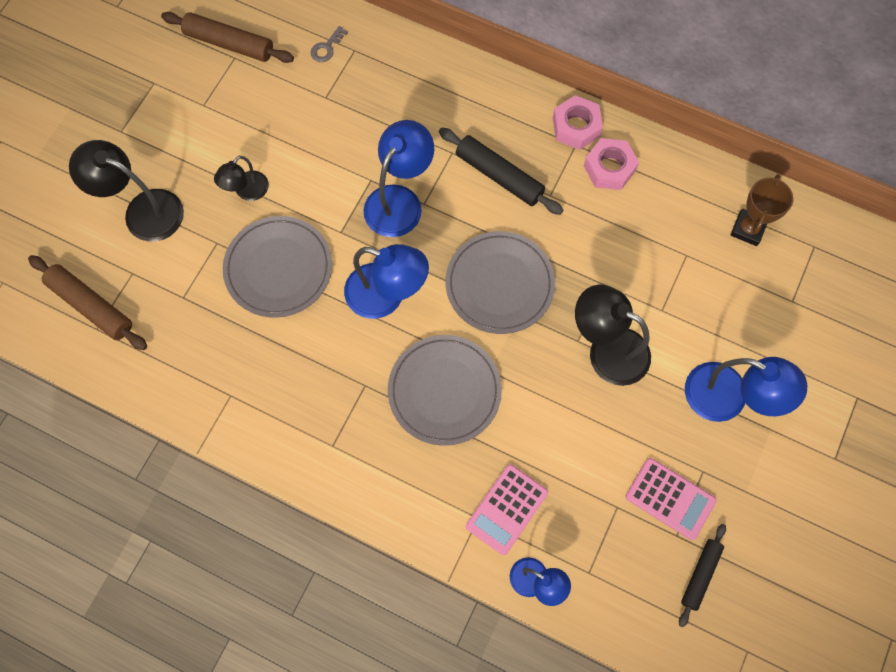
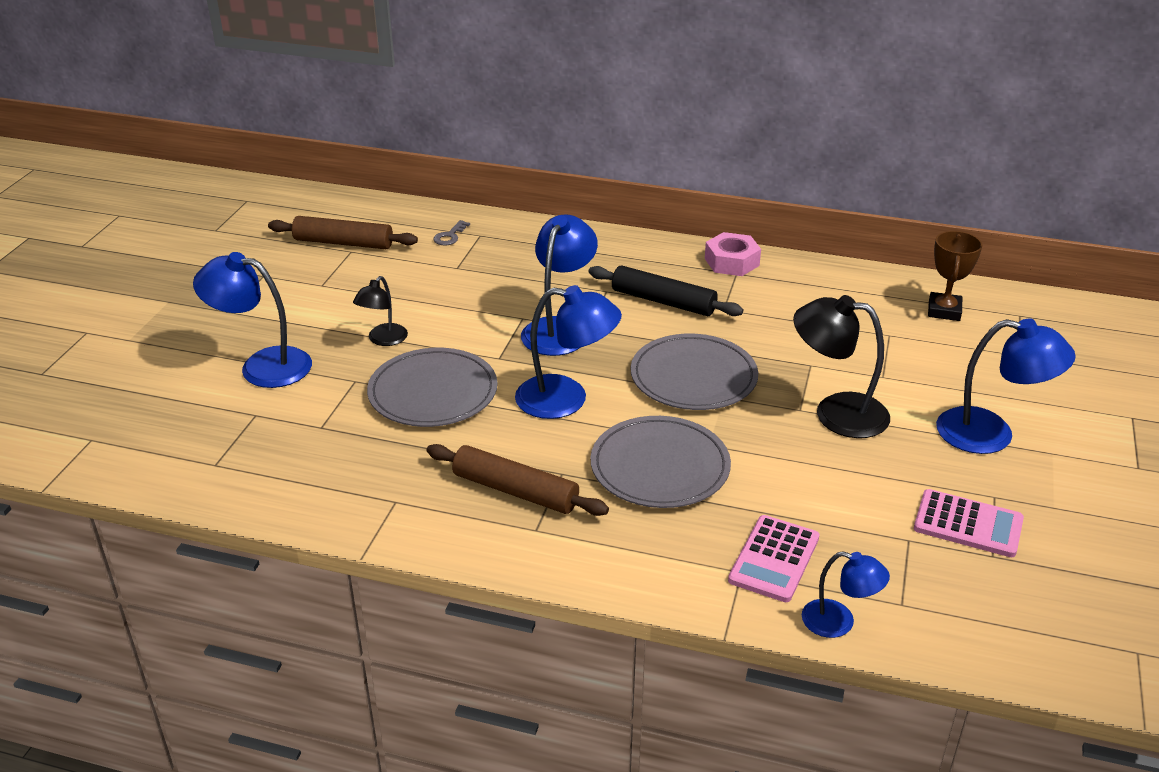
camera: 10 degrees left, 35 degrees down
(91, 306) = (206, 446): brown rolling pin -> brown rolling pin (515, 491)
(143, 210) = (262, 366): black lamp -> blue lamp
(609, 168) = (778, 285): pink nut -> none
(700, 575) = (1039, 587): black rolling pin -> none

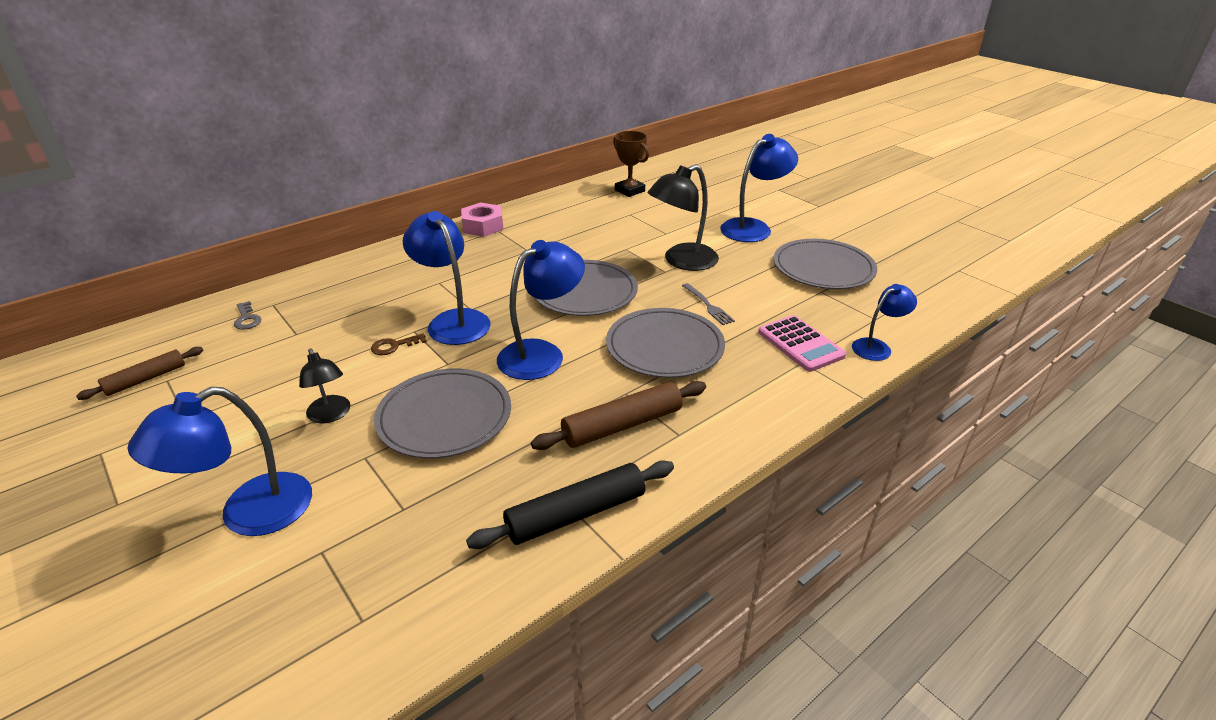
camera: 55 degrees left, 0 degrees up
(343, 243) = (146, 379): brown rolling pin -> brown rolling pin, size x0.64
(492, 320) = (394, 346): none -> brown key
(663, 301) = (486, 267): black rolling pin -> black rolling pin (576, 514)
(769, 465) = (708, 305): none -> grey fork
(968, 524) = (823, 268): pink calculator -> grey plate

